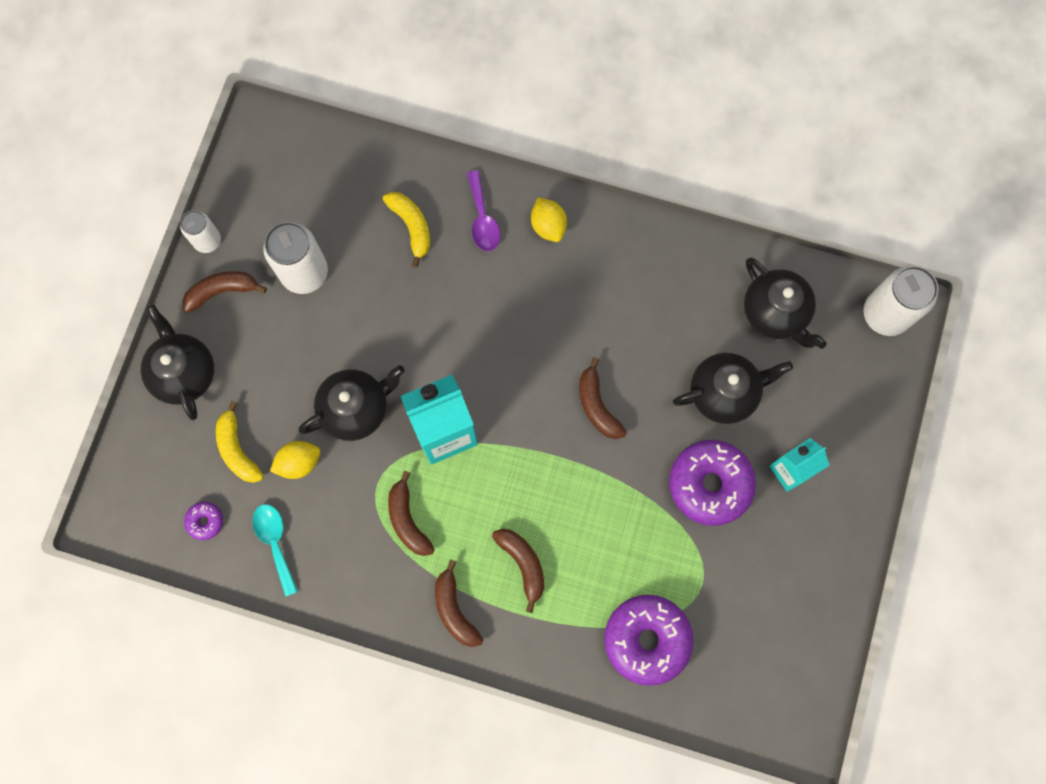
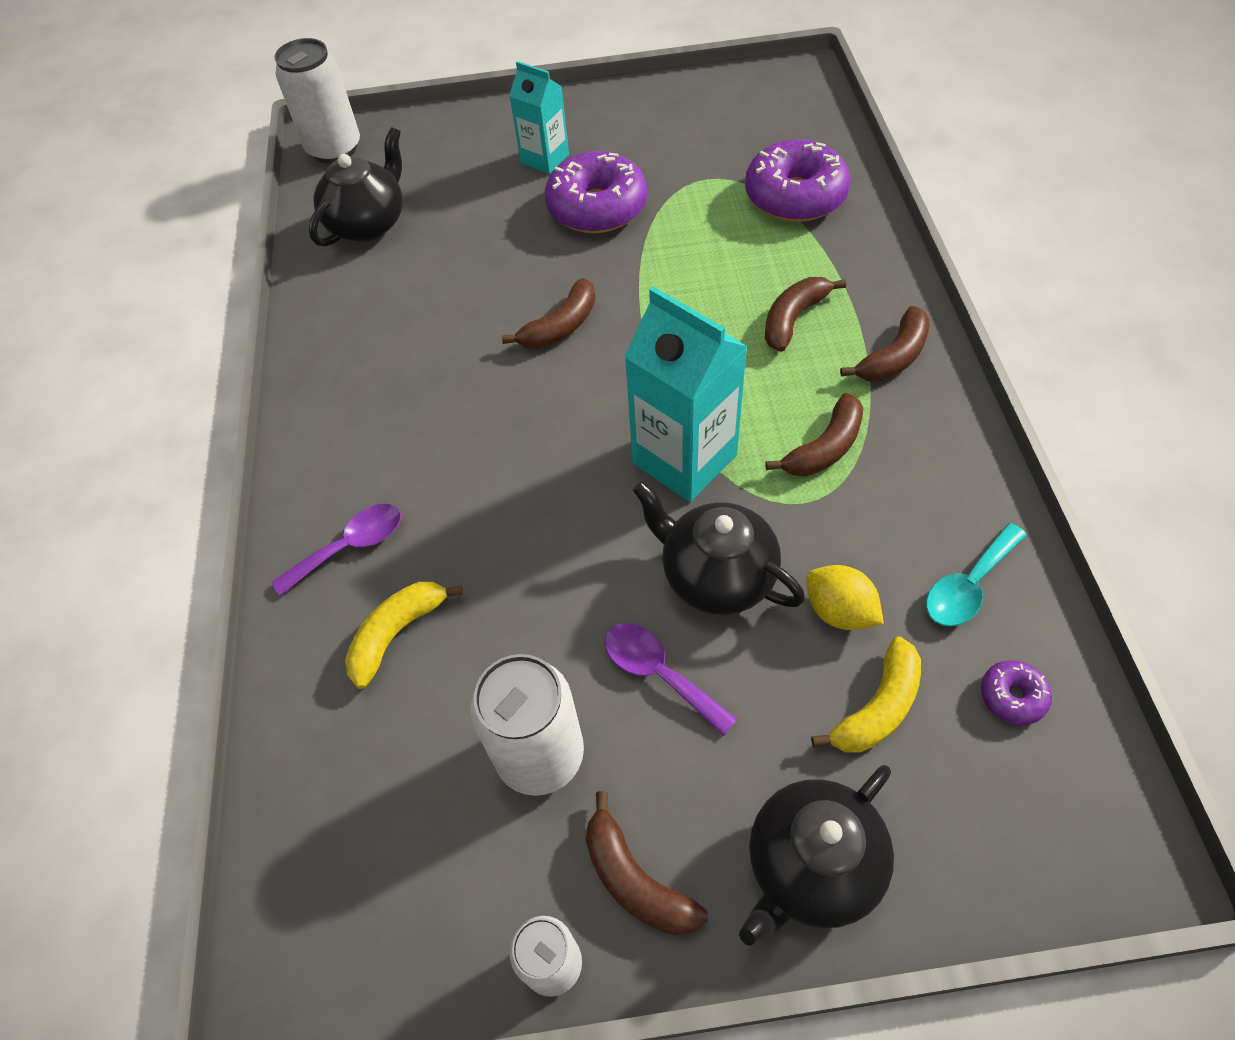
camera: 110 degrees left, 20 degrees down
(316, 350) = (659, 673): none -> purple spoon
(548, 226) = (334, 466): yellow lemon -> none
(724, 393) = (485, 231): black teapot -> none

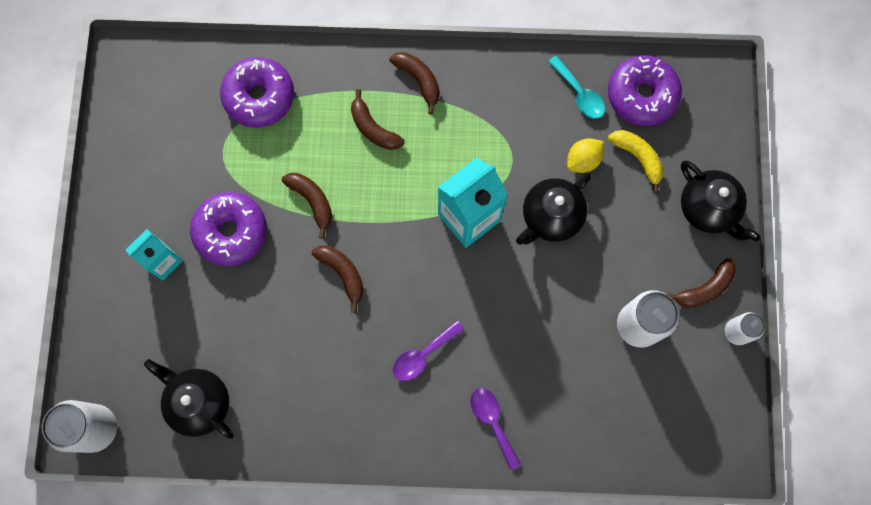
camera: 85 degrees left, 20 degrees up
(397, 633) = (556, 396): yellow banana -> none
(659, 673) = (603, 258): purple spoon -> purple spoon (423, 355)
(824, 448) = (477, 138): brown banana -> brown banana (312, 201)
(1012, 696) = (641, 95): purple donut -> purple donut, size x2.24

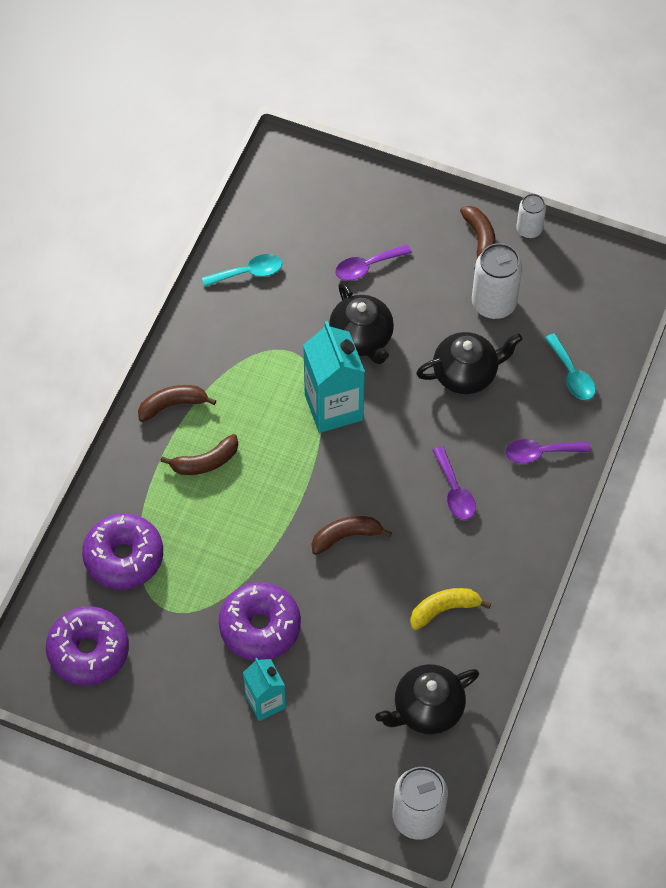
camera: 70 degrees left, 15 degrees down
(312, 201) = (259, 541): brown banana -> none
(583, 160) = (317, 293): yellow lemon -> none
(589, 425) = (572, 374): none -> turquoise spoon
(629, 194) = (367, 266): none -> purple spoon
(638, 158) = (333, 247): yellow banana -> yellow banana (444, 609)
(641, 95) = (273, 222): purple donut -> purple donut (89, 651)
(708, 209) = (406, 210): black teapot -> black teapot (466, 374)

